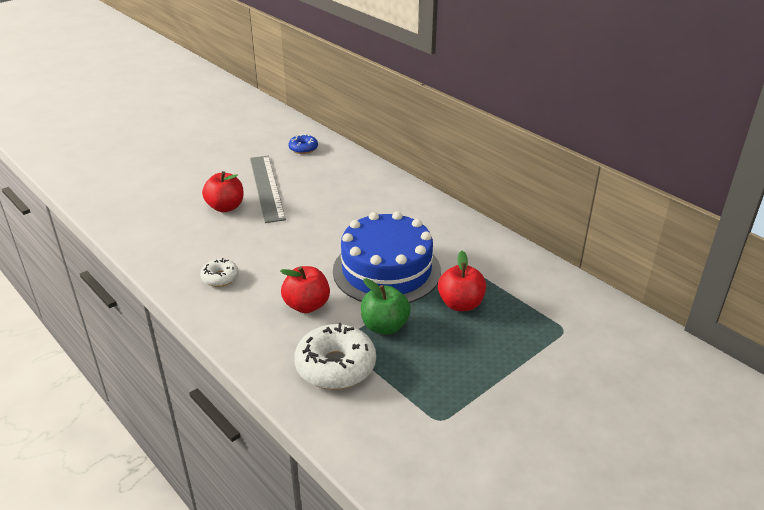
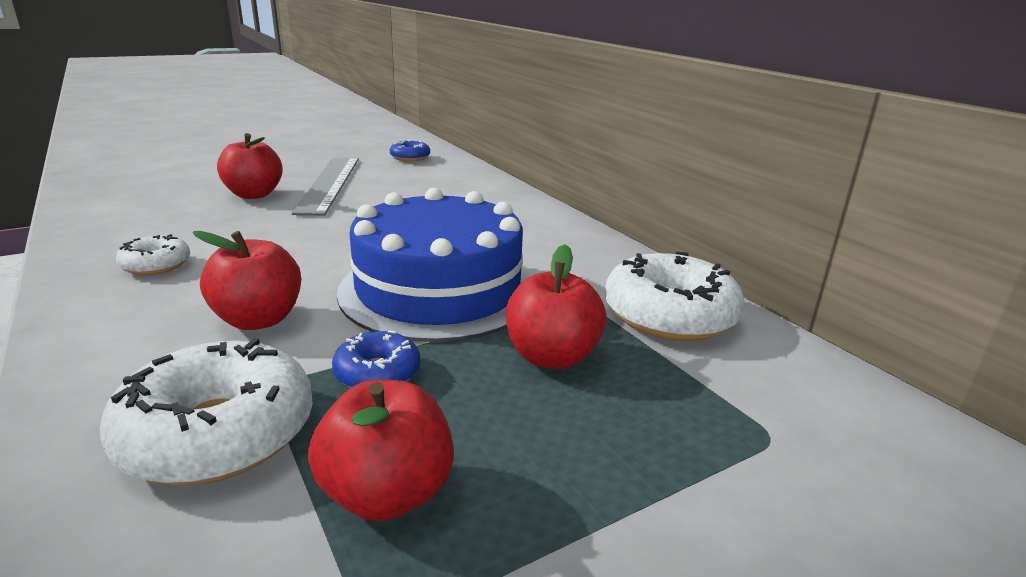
camera: 10 degrees right, 10 degrees down
(385, 326) = (377, 373): green apple -> blue donut
(420, 378) = (387, 493): none -> red apple
(510, 269) = (669, 315): none -> white donut

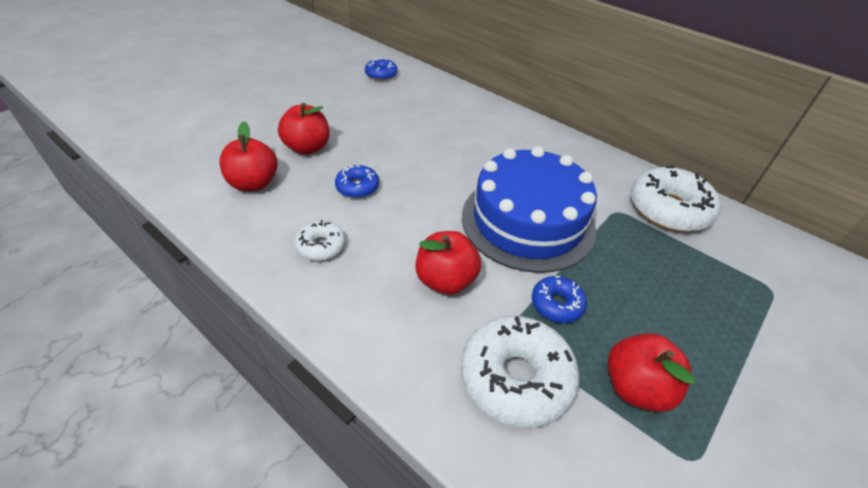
camera: 20 degrees left, 20 degrees up
(265, 229) = (357, 187): none -> blue donut
(329, 183) = (351, 121): grey ruler -> none
(552, 357) = (635, 262): red apple -> red apple (254, 183)

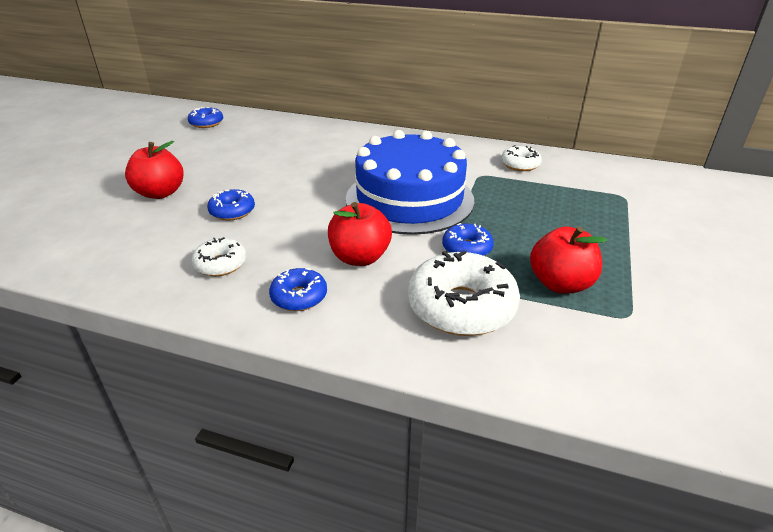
camera: 20 degrees left, 10 degrees down
(254, 183) = (116, 233): red apple -> none
(370, 308) = (299, 297): none -> blue donut
(668, 209) = (520, 164): white donut -> white donut, size x0.53

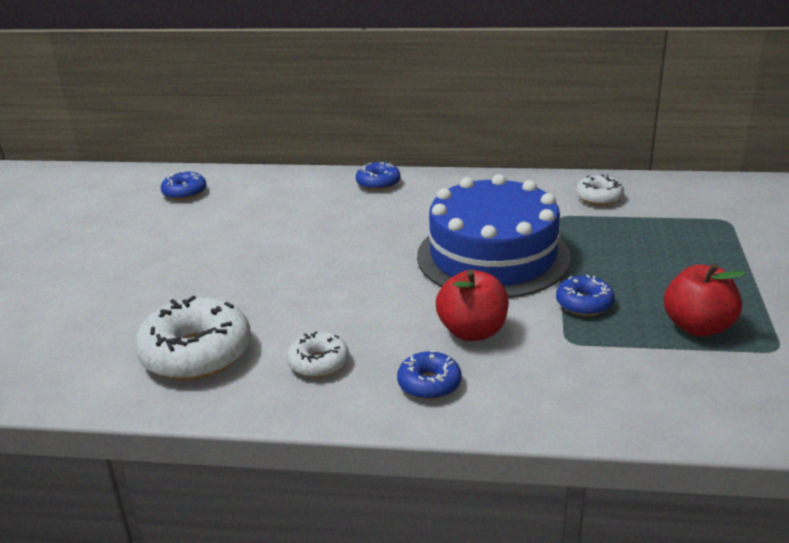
camera: 10 degrees left, 5 degrees down
(160, 193) = (188, 291): red apple -> none
(232, 211) = (292, 301): blue donut -> blue donut (378, 183)
(461, 307) = (607, 366): white donut -> white donut (196, 353)

